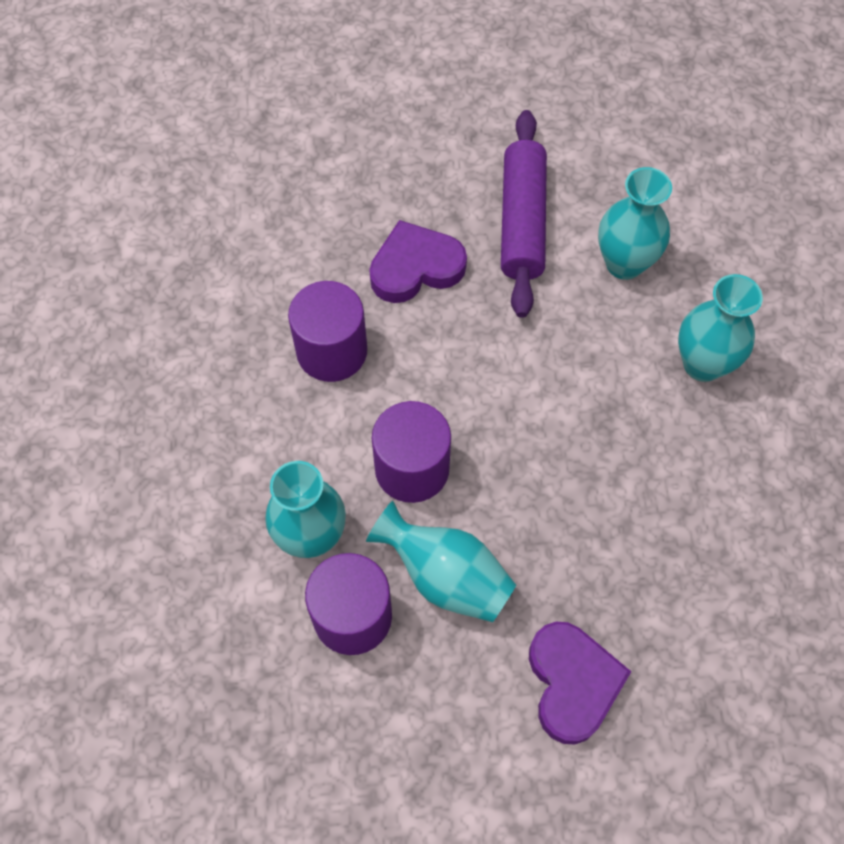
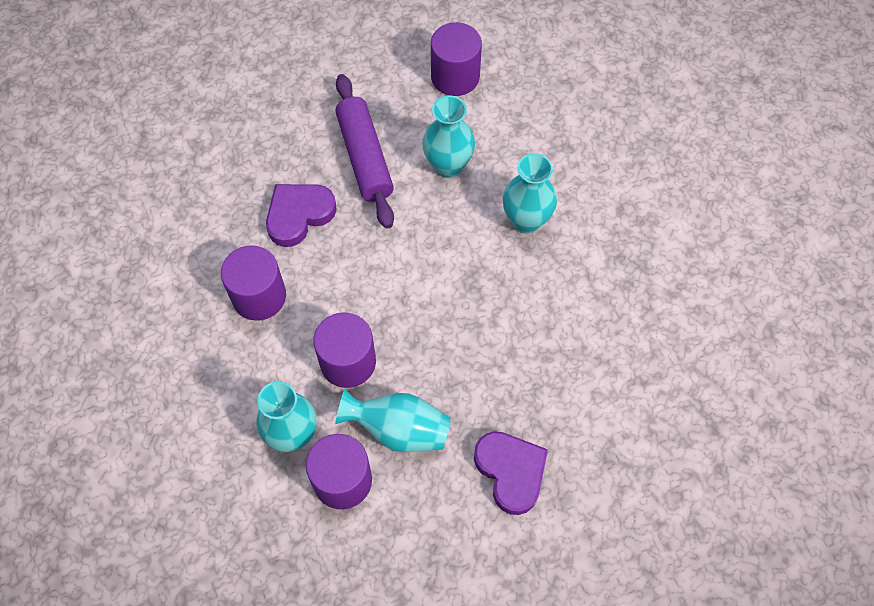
camera: 20 degrees left, 0 degrees up
(671, 156) = (455, 76): none -> purple cylinder

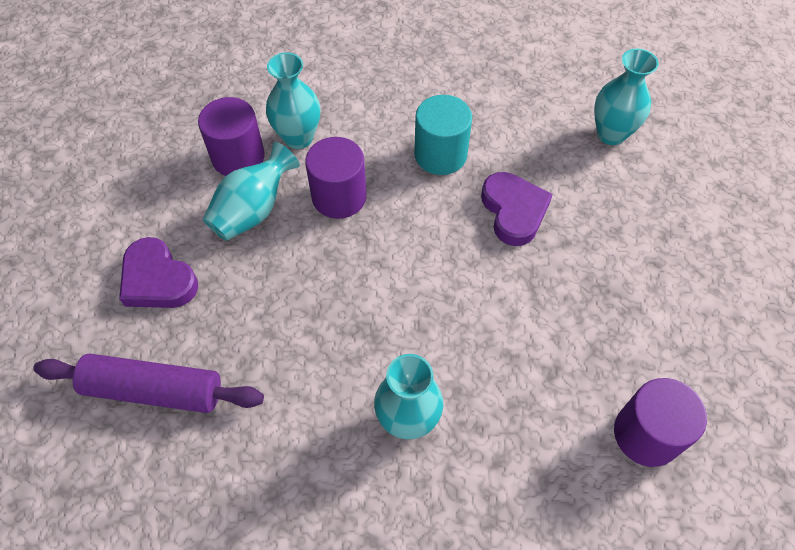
camera: 115 degrees right, 5 degrees down
(259, 296) = (440, 154): purple cylinder -> turquoise cylinder
(365, 157) = (561, 292): purple rolling pin -> purple rolling pin (154, 390)
(448, 165) = (517, 370): turquoise vase -> turquoise vase (611, 134)
(511, 472) = (158, 279): purple heart -> purple heart turned 45 degrees clockwise

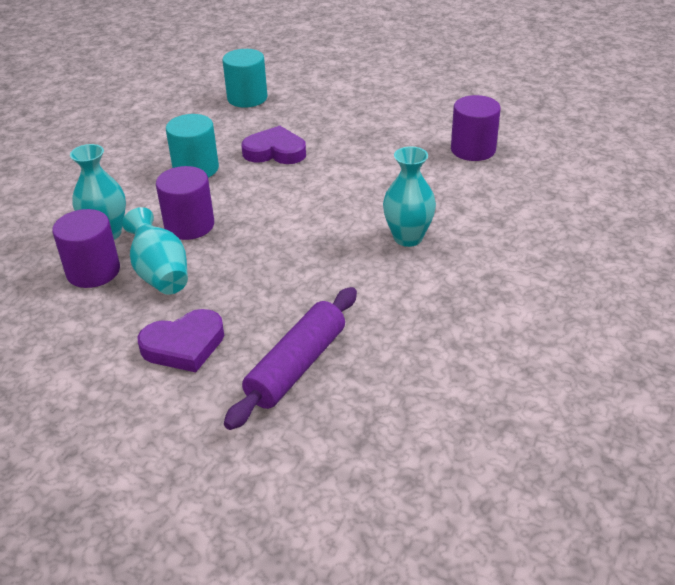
camera: 65 degrees left, 20 degrees down
(611, 134) = (247, 98): turquoise vase -> turquoise cylinder

